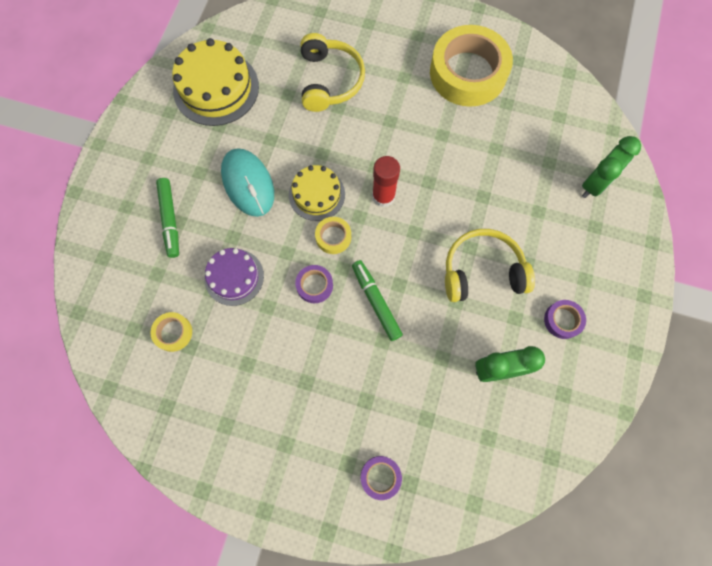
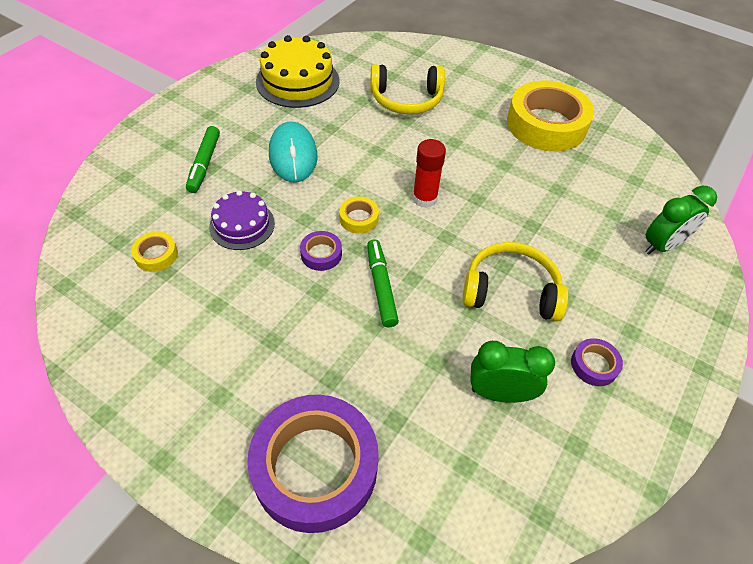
camera: 15 degrees right, 20 degrees down
(317, 194) = (357, 180): yellow cake -> none
(329, 81) = (406, 100): yellow headphones -> yellow headphones turned 75 degrees clockwise
(380, 477) = (315, 467): purple tape -> purple tape, size x2.36

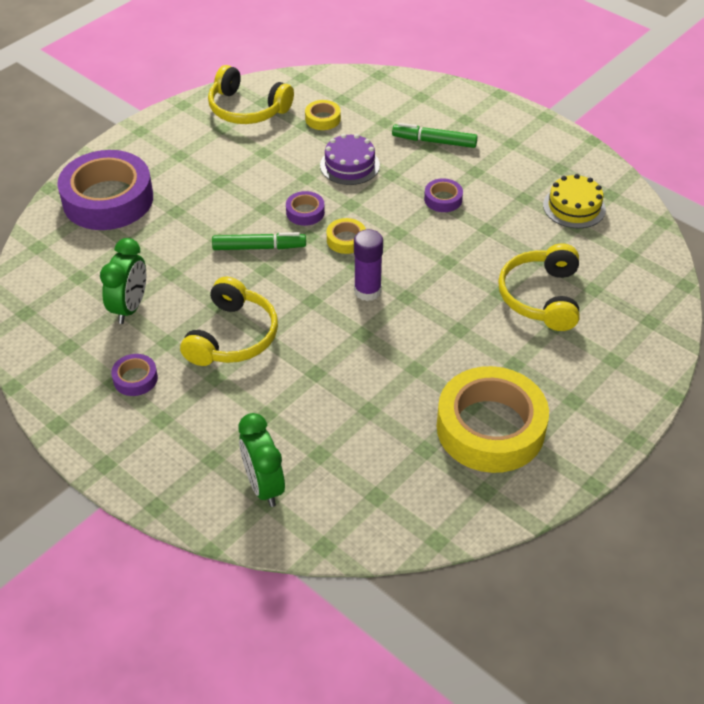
camera: 100 degrees right, 5 degrees down
(126, 334) = (247, 109): none -> yellow headphones
(293, 155) = (443, 199): turquoise mouse -> purple tape
(297, 81) = (574, 207): yellow cake -> yellow cake, size x0.62
(424, 198) = (367, 291): red glue stick -> purple glue stick

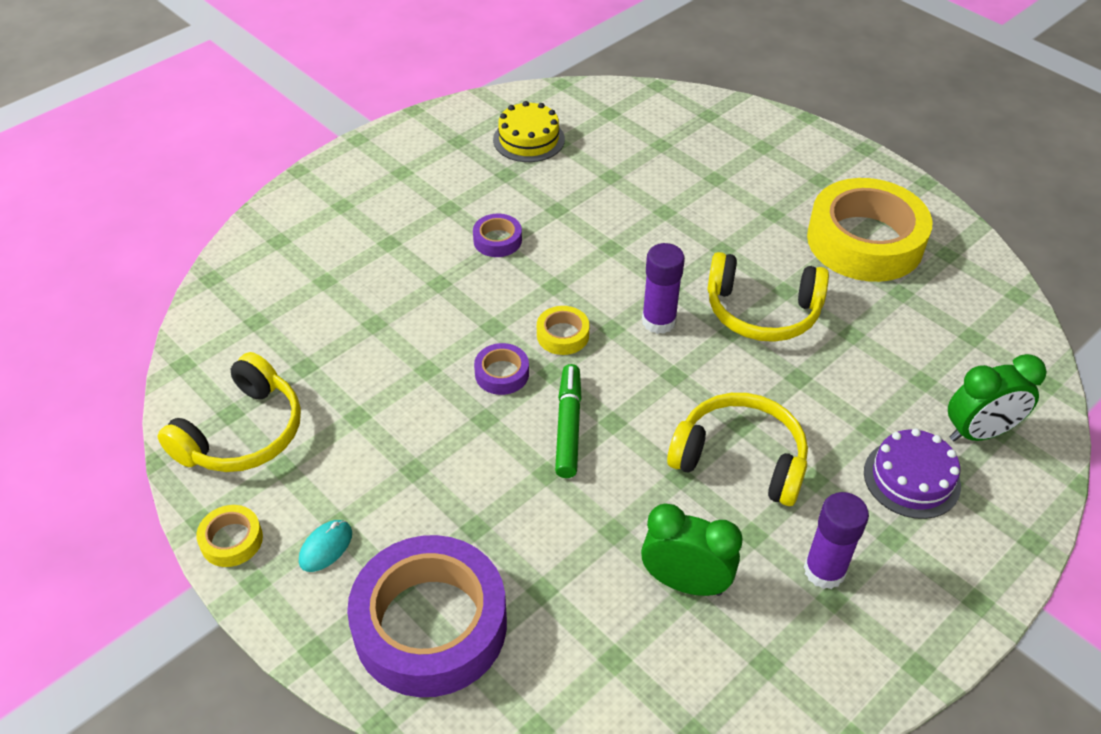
camera: 85 degrees left, 0 degrees up
(135, 378) = (824, 571): purple tape -> purple glue stick
(163, 153) = (326, 547): none -> turquoise mouse
(322, 119) = (297, 344): yellow tape -> yellow tape (231, 540)
(349, 165) = (410, 322): purple cake -> purple cake (911, 478)
(434, 141) = (381, 237): green marker -> none
(541, 297) = (672, 182): yellow headphones -> yellow headphones (762, 311)

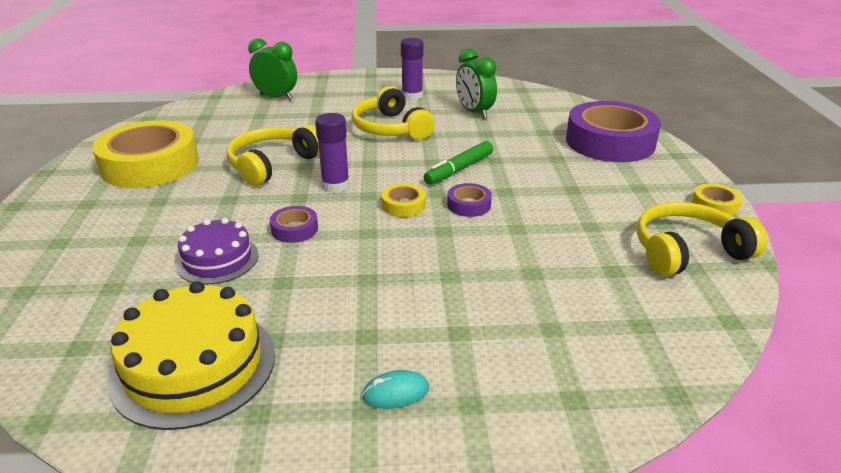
camera: 140 degrees left, 15 degrees down
(326, 547) = (652, 182): turquoise mouse -> turquoise mouse (395, 392)
(497, 240) = (364, 283): purple tape -> purple tape (294, 229)
(528, 139) = (194, 366): yellow cake -> yellow cake, size x1.61
(762, 311) = (272, 164): yellow headphones -> yellow headphones turned 105 degrees counterclockwise
(911, 478) = (330, 99): purple cake -> purple cake (217, 259)

